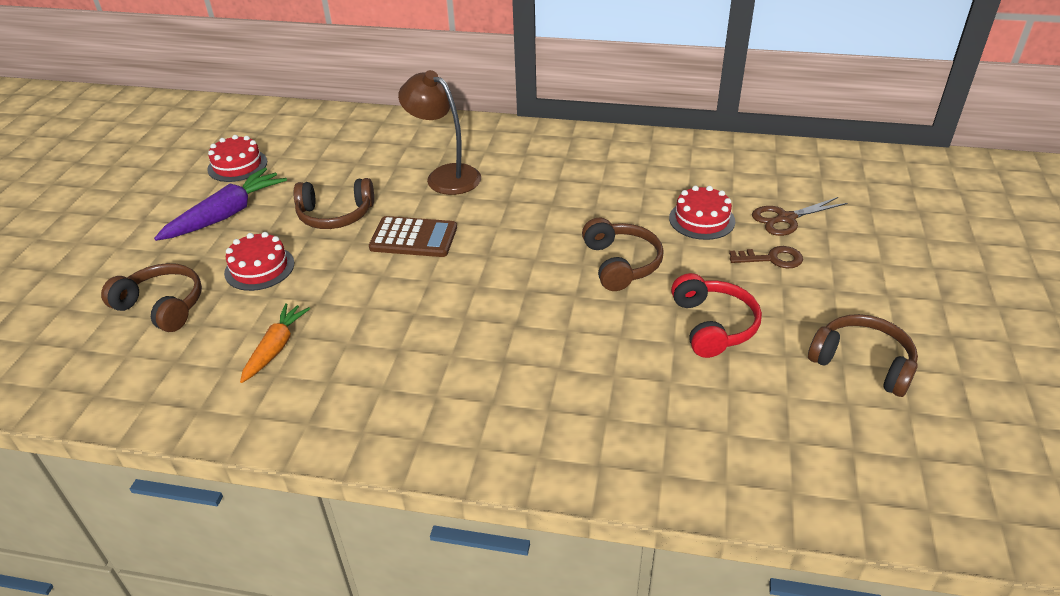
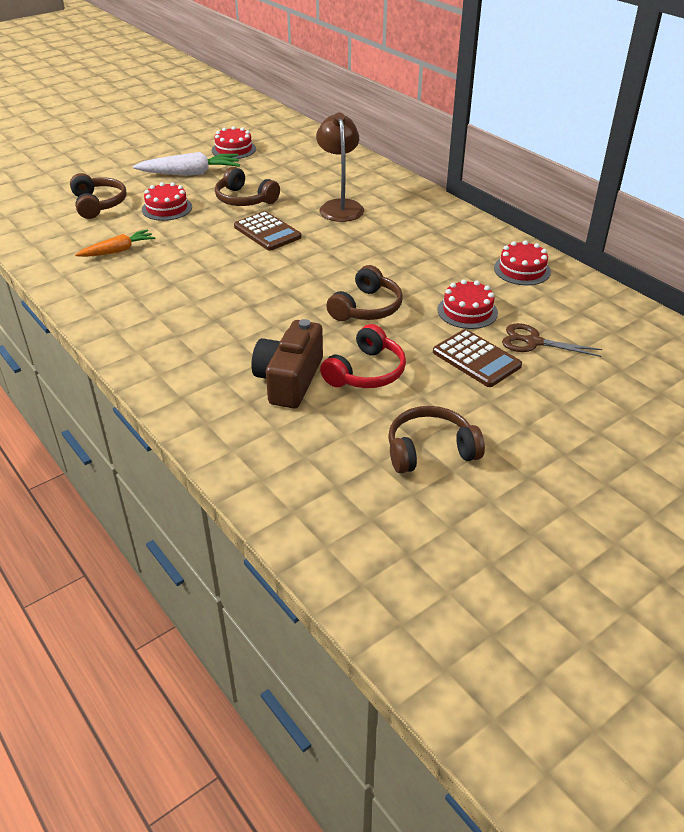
camera: 40 degrees right, 0 degrees up
(226, 215) = (190, 173): purple carrot -> white carrot
(665, 376) = (289, 380): none -> brown camera
(685, 159) = (522, 270): none -> red cake
(771, 259) = (476, 359): brown key -> brown calculator
(862, 363) = (430, 450): brown headphones -> brown headphones turned 90 degrees counterclockwise

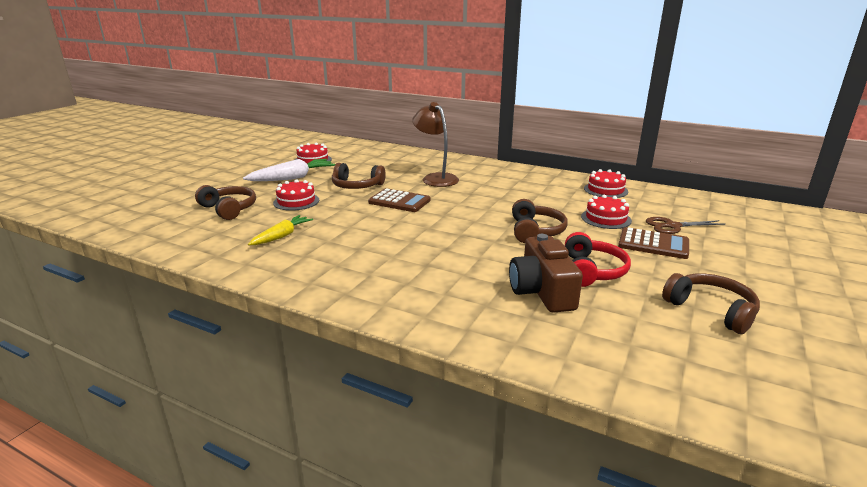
camera: 25 degrees left, 15 degrees down
(117, 251) = (281, 236): orange carrot -> yellow carrot
(430, 450) = (711, 310): brown headphones -> brown headphones turned 90 degrees clockwise

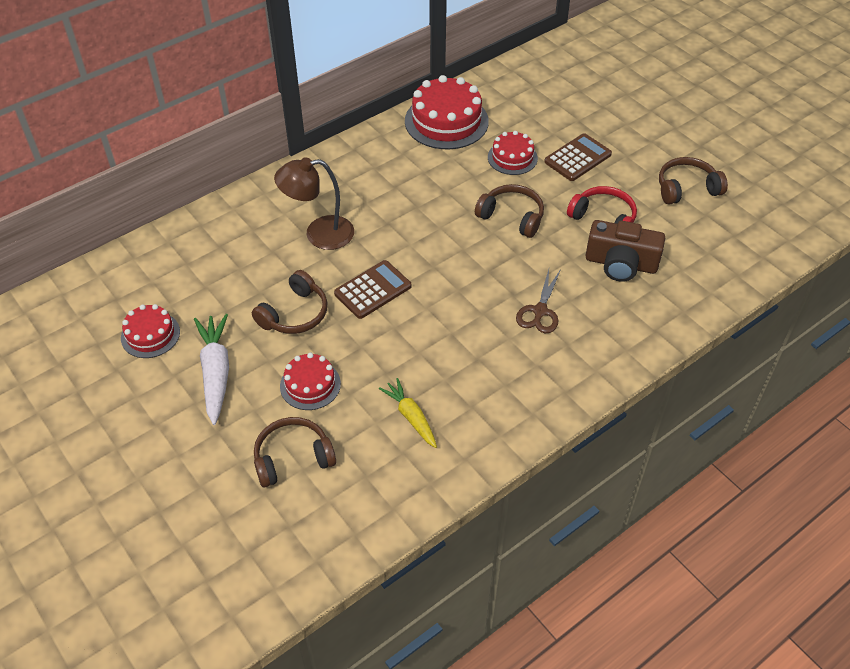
camera: 65 degrees left, 25 degrees up
(605, 190) = (446, 121): red cake -> red cake, size x1.74
(672, 226) = (551, 127): brown scissors -> brown scissors (540, 311)

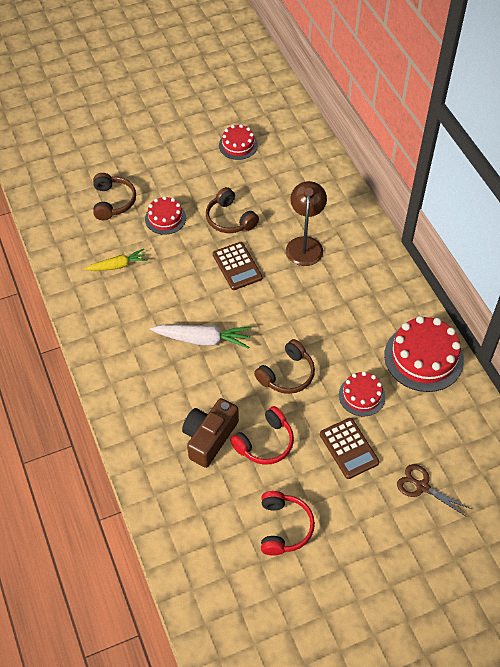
camera: 105 degrees right, 5 degrees up
(216, 373) = (194, 173): white carrot -> white carrot (202, 339)
(540, 311) = (180, 365): brown scissors -> brown scissors (422, 486)
(686, 188) = (284, 527): brown headphones -> red headphones

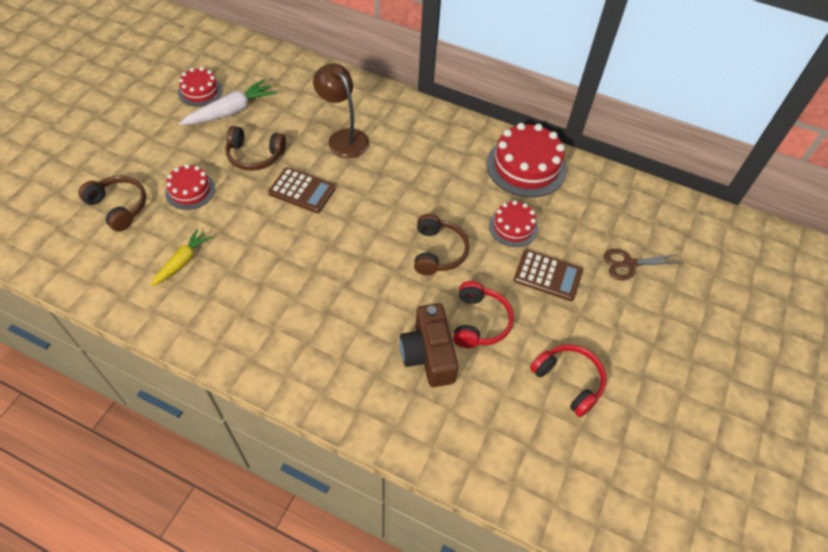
camera: 45 degrees left, 0 degrees up
(202, 339) = (334, 273): white carrot -> white carrot (231, 111)

